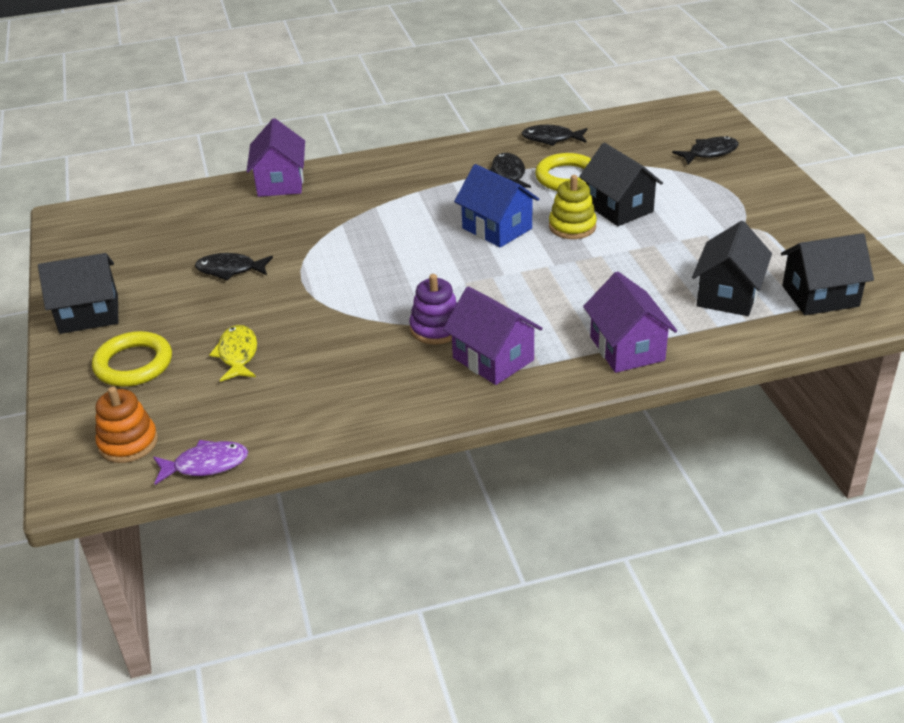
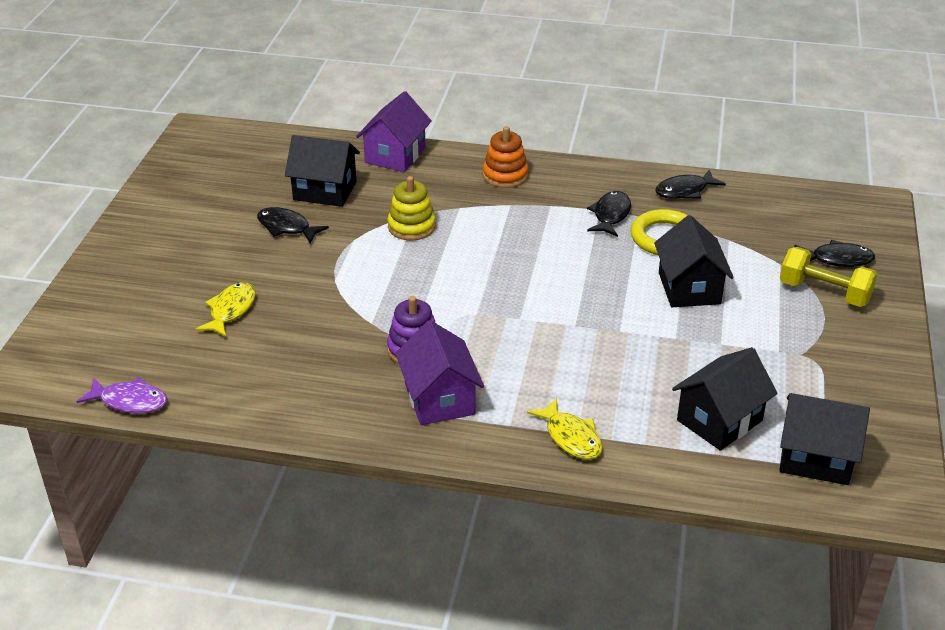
camera: 25 degrees right, 0 degrees up
(89, 314) = (146, 229): black house -> black house (325, 191)
(128, 443) = (88, 357): orange stacking toy -> orange stacking toy (505, 175)
(133, 364) = (145, 288): yellow ring -> none
(497, 228) = (552, 268): blue house -> none
(551, 139) = (684, 191): black fish -> black fish turned 60 degrees counterclockwise
(572, 226) = (626, 292): yellow stacking toy -> yellow stacking toy (411, 227)
(627, 348) = (571, 437): purple house -> yellow fish
(721, 179) = (824, 293): none -> yellow dumbbell

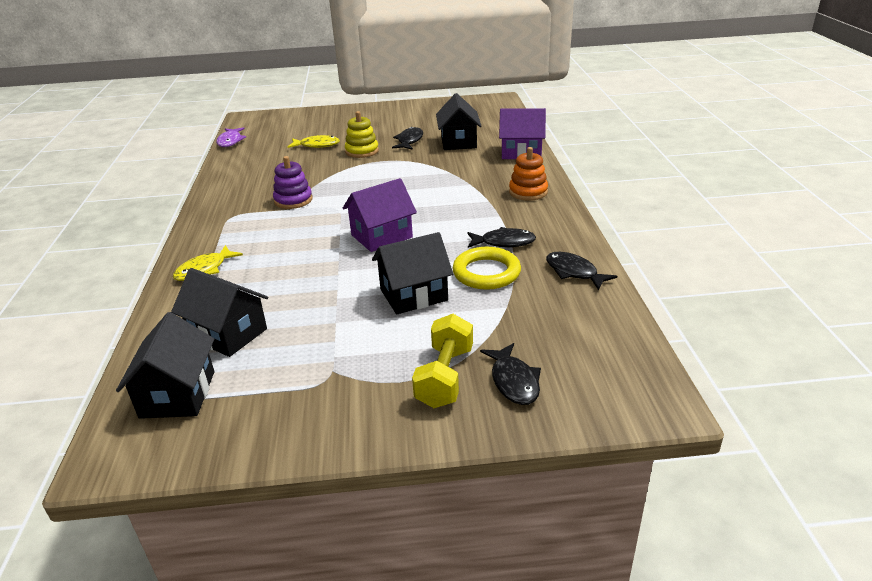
camera: 75 degrees right, 5 degrees down
(411, 227) = (434, 174): yellow stacking toy -> yellow stacking toy (362, 151)
(439, 399) = (242, 217): purple house -> purple house (381, 236)

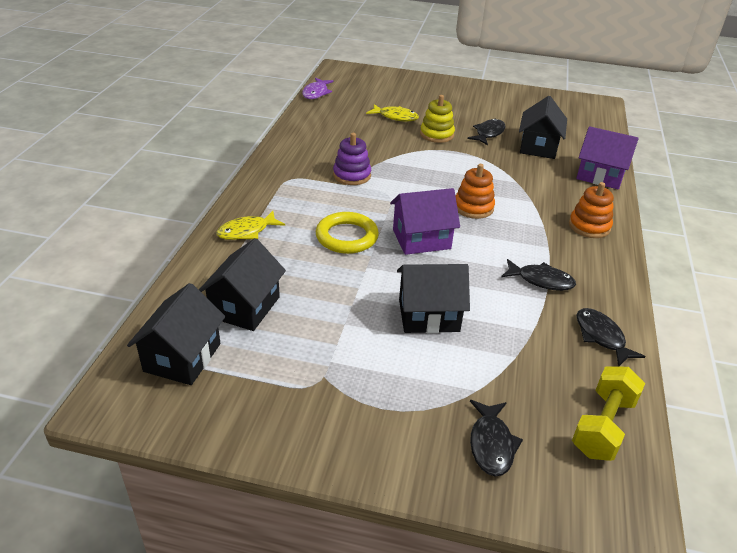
camera: 15 degrees right, 5 degrees up
(228, 334) = (245, 307): black house -> black house turned 60 degrees clockwise
(419, 200) = (473, 207): none -> orange stacking toy
(445, 377) = (426, 417): yellow dumbbell -> yellow dumbbell (603, 426)
(486, 273) = (510, 311): yellow ring -> yellow ring (347, 237)

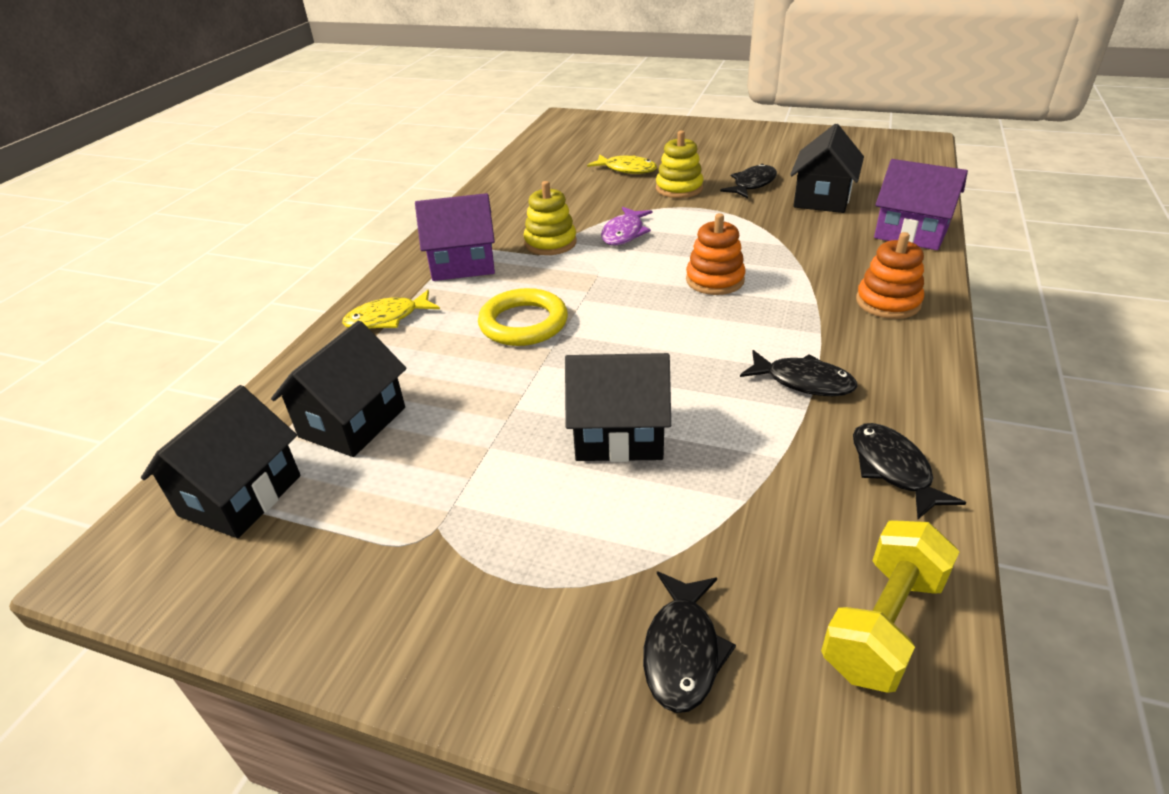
camera: 10 degrees right, 0 degrees up
(316, 93) = (528, 146): purple fish -> purple fish (624, 233)
(352, 175) = (550, 243): purple stacking toy -> yellow stacking toy
(421, 239) = (630, 325): purple house -> purple house (463, 264)

